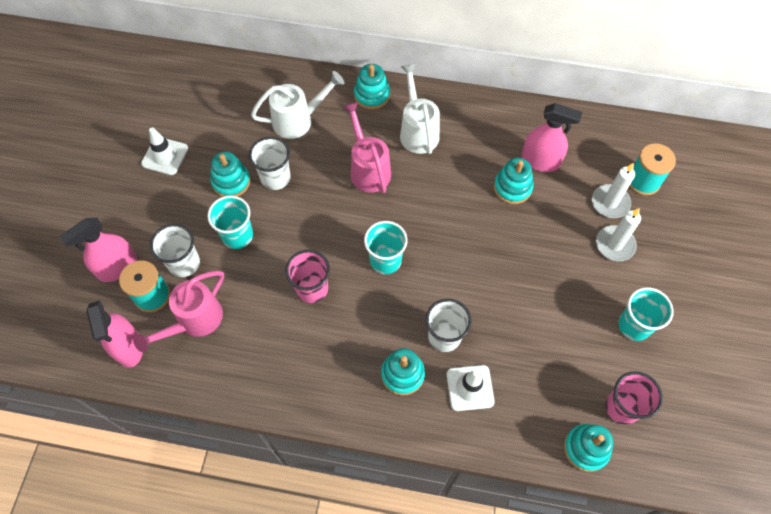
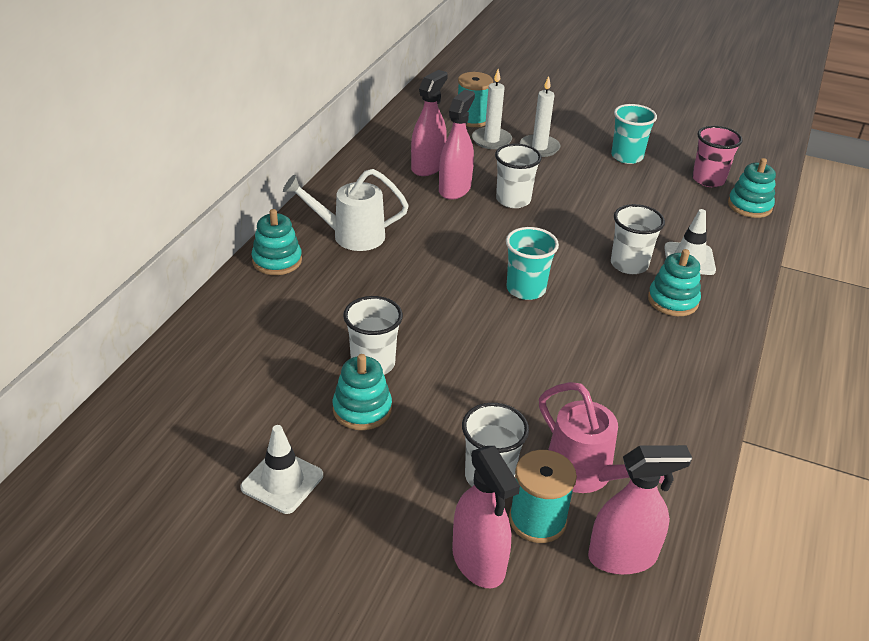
camera: 80 degrees left, 25 degrees down
(237, 236) = (457, 413): turquoise cup -> none
(298, 120) = (284, 329): white watering can -> none
(312, 289) = (554, 354): pink cup -> none
(368, 168) = (390, 282): pink watering can -> none
(512, 187) = (454, 189): turquoise stacking toy -> pink spray bottle
(512, 234) = (513, 200): none -> white cup

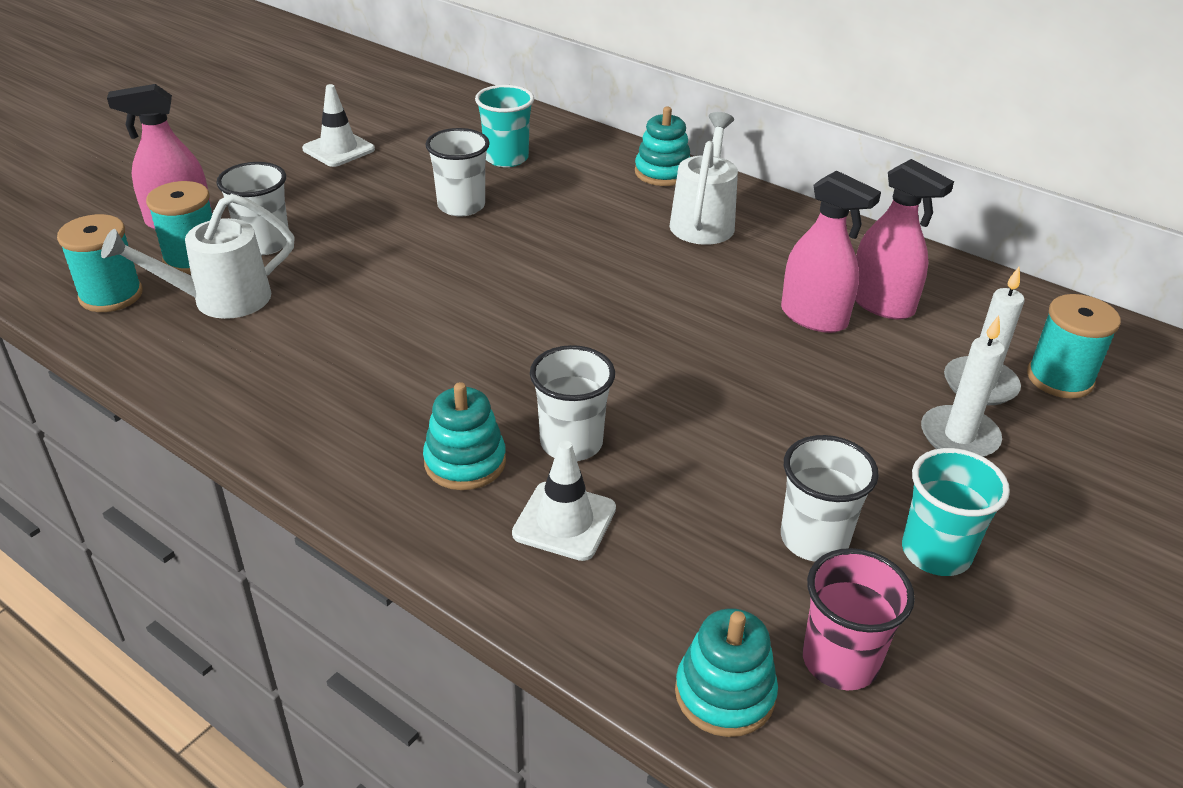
camera: 105 degrees right, 0 degrees up
(362, 409) = (399, 193): turquoise stacking toy -> none
(513, 200) = (777, 366): white cup -> white cup (814, 539)
(526, 289) = (547, 329): turquoise cup -> turquoise cup (506, 158)
(587, 474) = (220, 300): pink watering can -> white watering can
(622, 557) = (111, 295): pink spray bottle -> turquoise spool

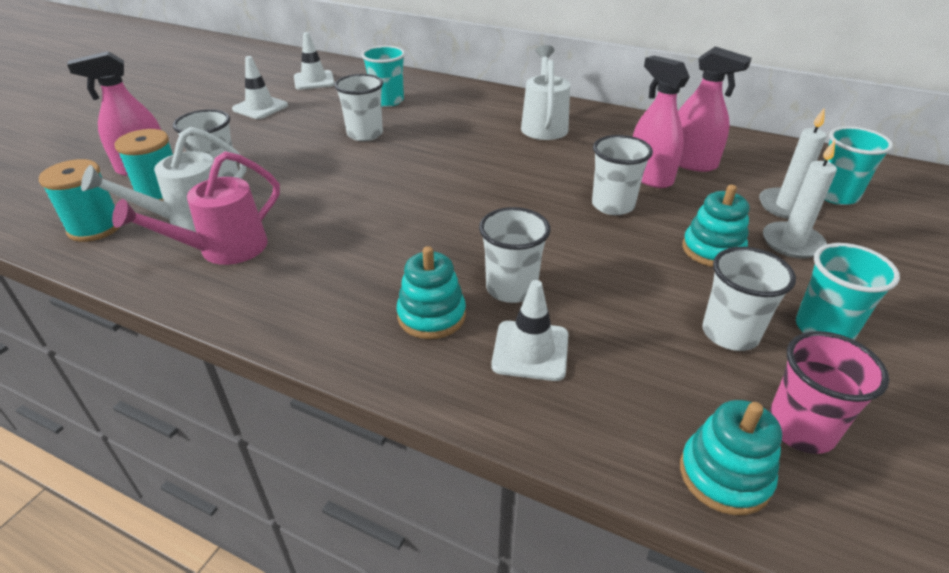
camera: 10 degrees left, 0 degrees up
(249, 344) = (223, 250): none -> pink watering can
(418, 114) = (314, 80): none -> white traffic cone
(662, 172) = (502, 99): turquoise stacking toy -> turquoise stacking toy (712, 250)
(745, 351) = (613, 205): none -> white cup
(814, 317) = (649, 177): pink spray bottle -> pink spray bottle turned 150 degrees counterclockwise
(1059, 378) = (836, 195): turquoise spool -> turquoise cup

